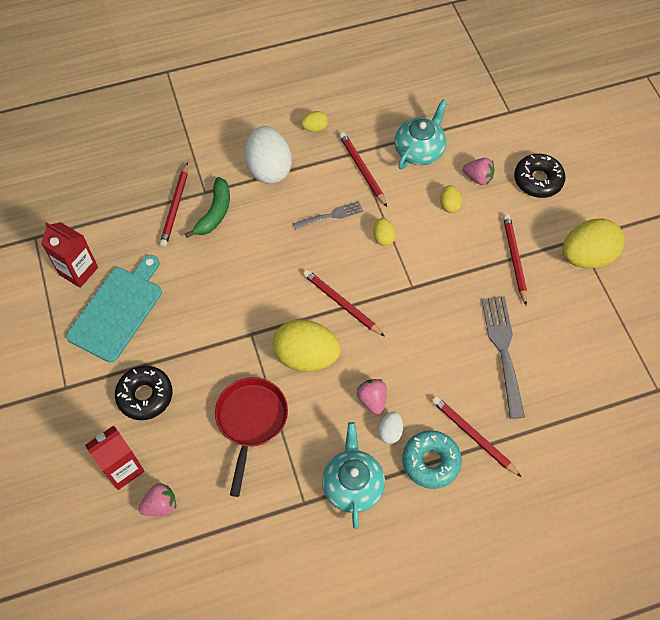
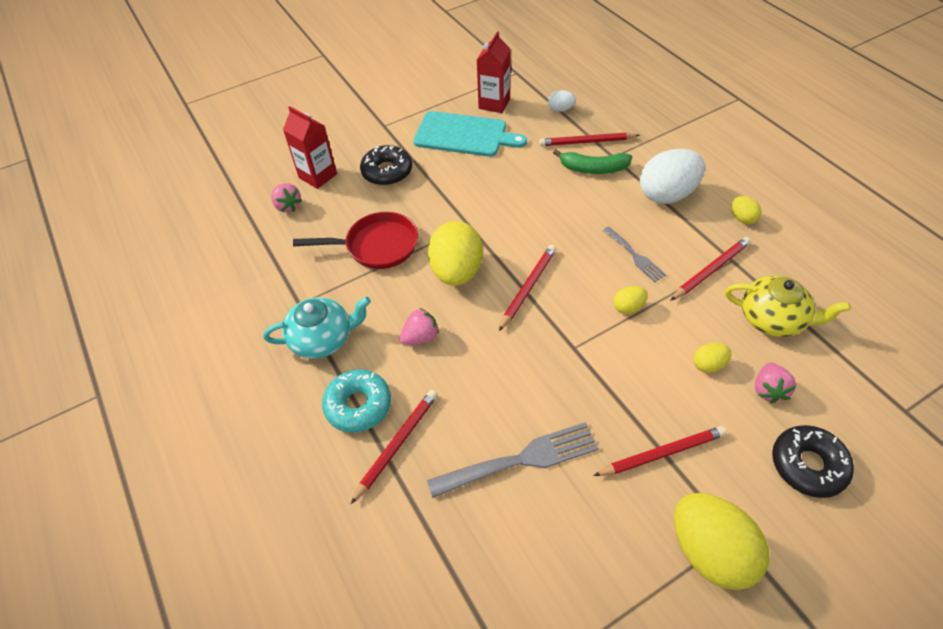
camera: 80 degrees right, 10 degrees down
(390, 432) = (387, 360): white egg -> white egg (560, 109)
(419, 150) = (772, 319): turquoise teapot -> yellow teapot

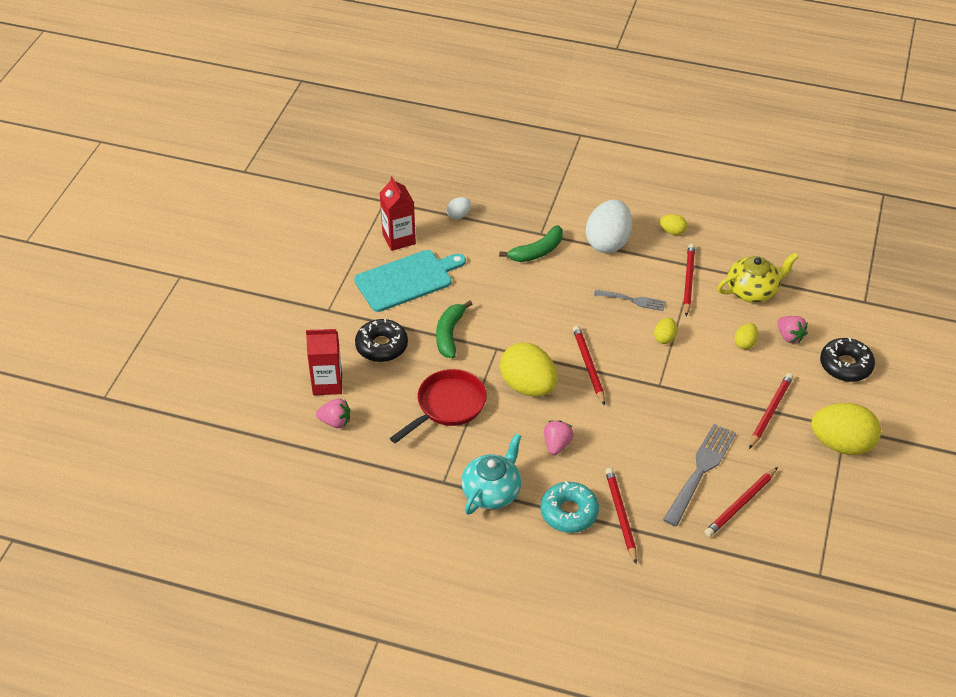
camera: 45 degrees left, 5 degrees down
(446, 192) = (449, 334): none -> green banana
(586, 142) = (508, 232): red pencil -> red pencil (740, 504)

